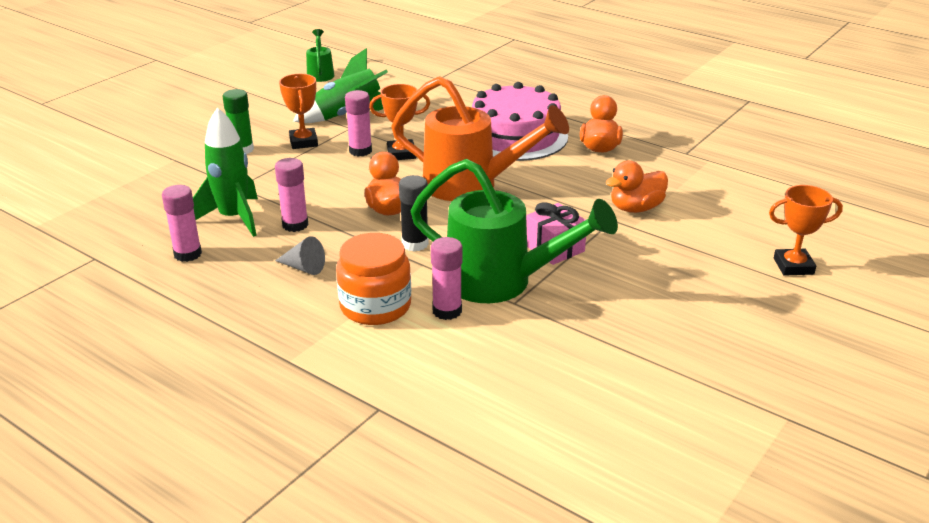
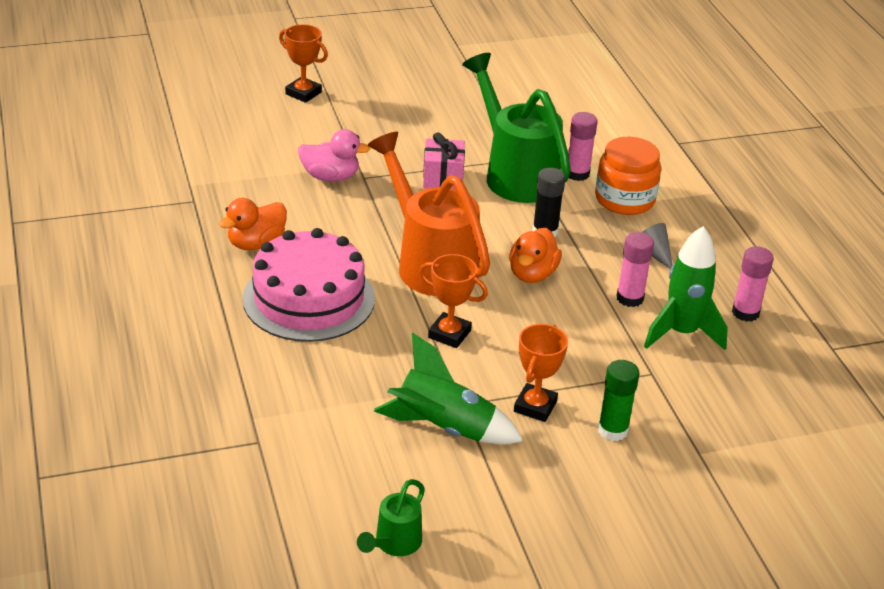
camera: 145 degrees left, 5 degrees up
(360, 151) = (487, 360): pink glue stick -> none
(636, 208) = (330, 177): orange duck -> pink duck

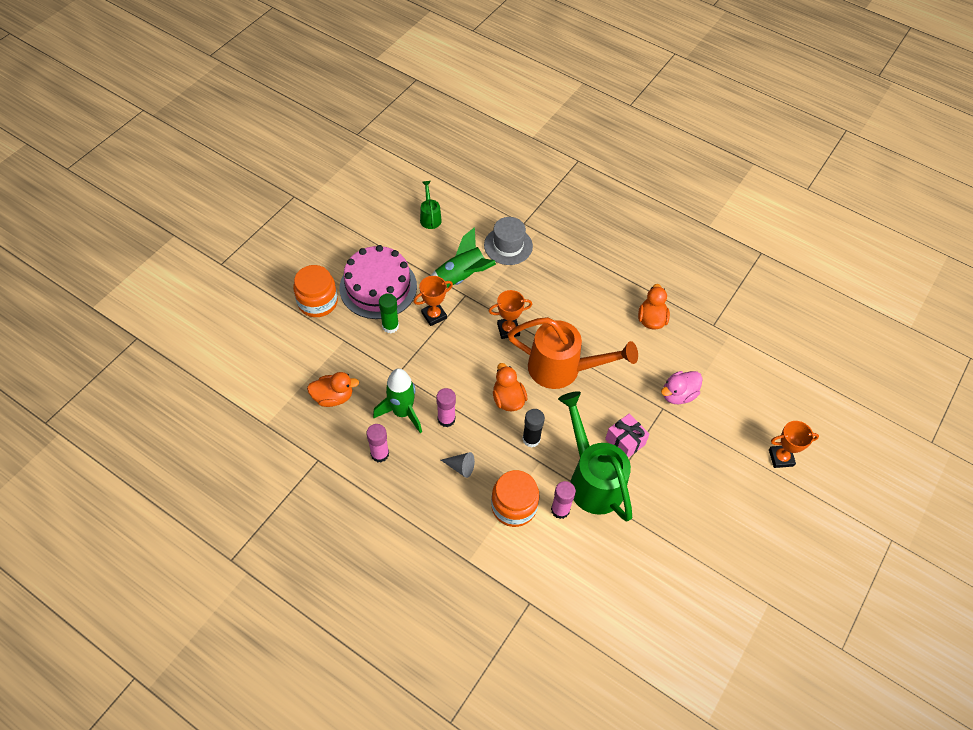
camera: 140 degrees right, 20 degrees up
(309, 298) = (589, 304): pink cake -> pink cake (378, 287)
(322, 426) = (508, 246): none -> grey hat
(515, 174) = (592, 479): green watering can -> green watering can turned 135 degrees counterclockwise
(535, 406) = (434, 315): orange trophy -> orange trophy turned 75 degrees clockwise
(703, 527) = (317, 302): none -> orange jar
(765, 397) = (333, 397): none -> orange duck

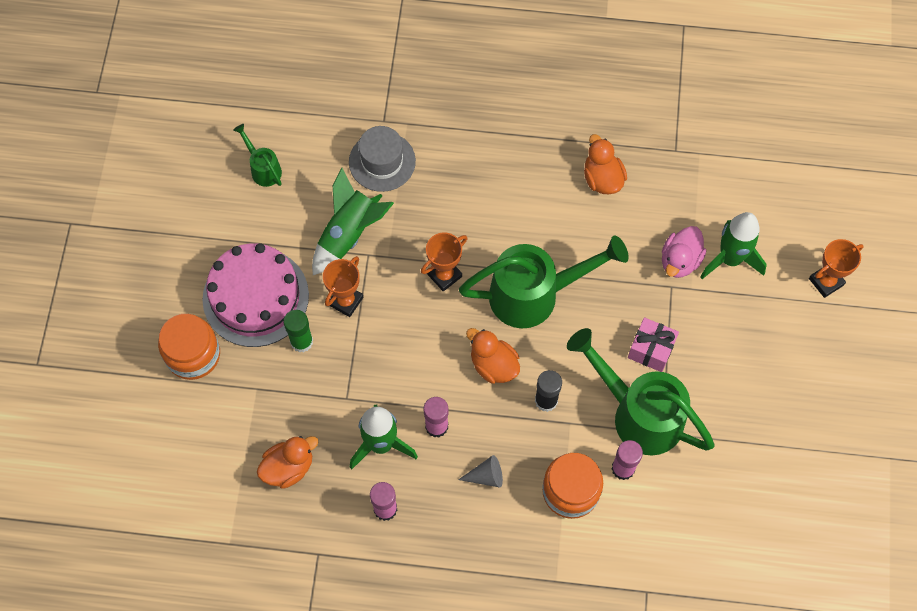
camera: 25 degrees left, 10 degrees up
(562, 369) = (534, 294): orange watering can -> green watering can
(716, 410) = (730, 259): none -> green rocket

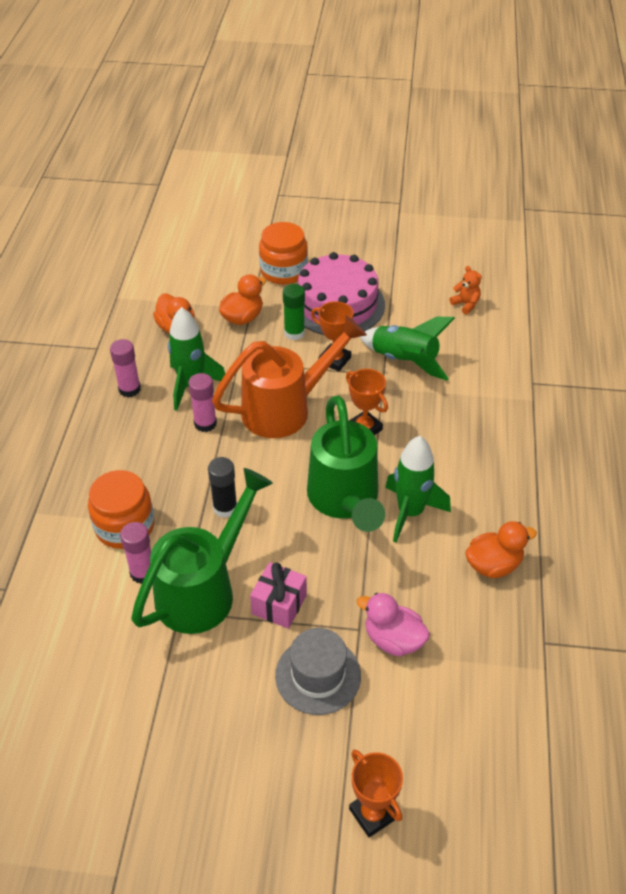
camera: 90 degrees right, 20 degrees down
(263, 169) = (465, 304): green watering can -> orange teddy bear
(382, 161) = (486, 382): grey hat -> grey hat (318, 675)
(416, 348) = (286, 409): none -> orange watering can
(486, 476) = (150, 459): grey cone -> none
(493, 365) = (266, 466): orange duck -> orange duck (242, 318)
(730, 259) = (399, 696): green rocket -> green rocket (410, 512)

